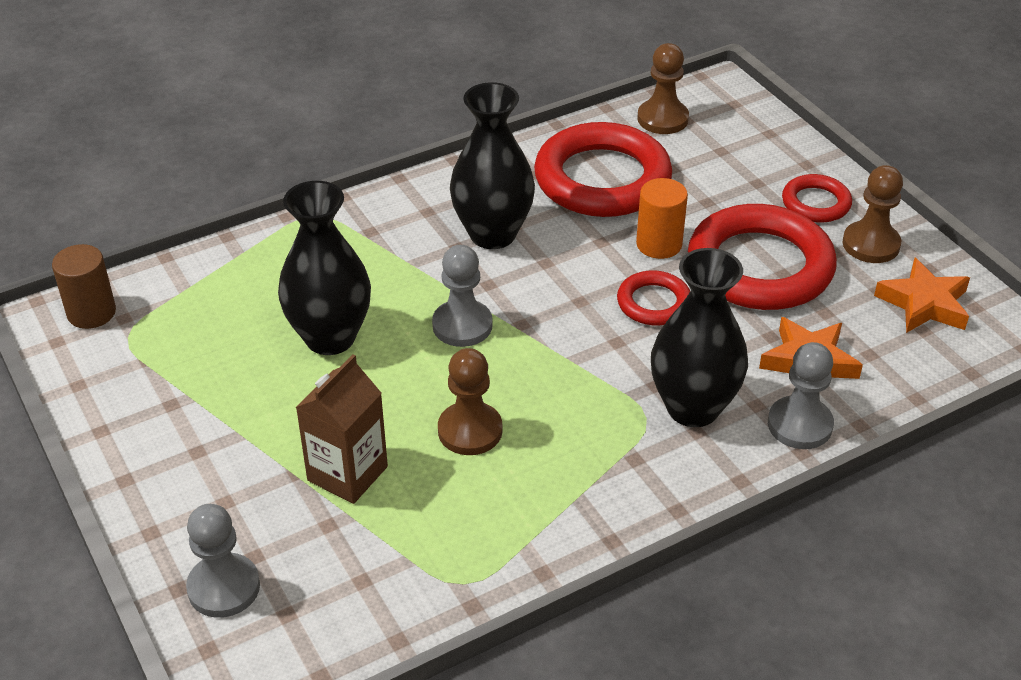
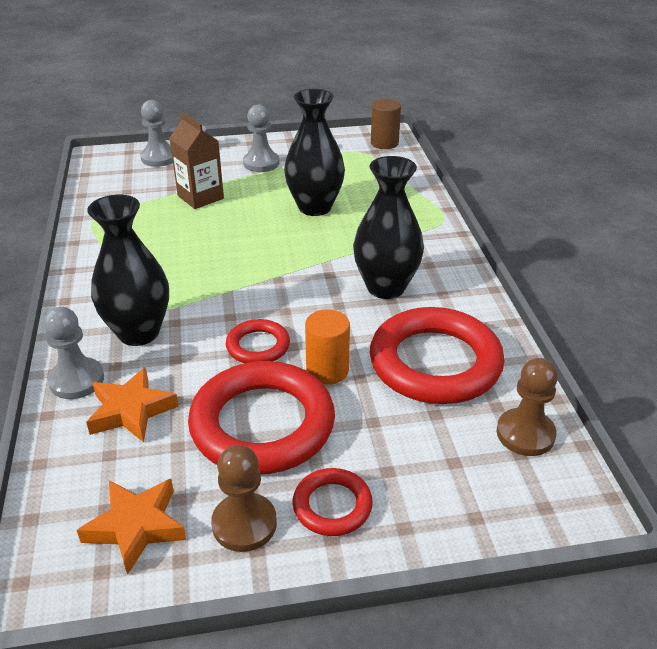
camera: 110 degrees right, 5 degrees down
(462, 325) = (293, 255): grey pawn -> grey pawn (261, 163)
(470, 431) = (197, 240): brown pawn -> none

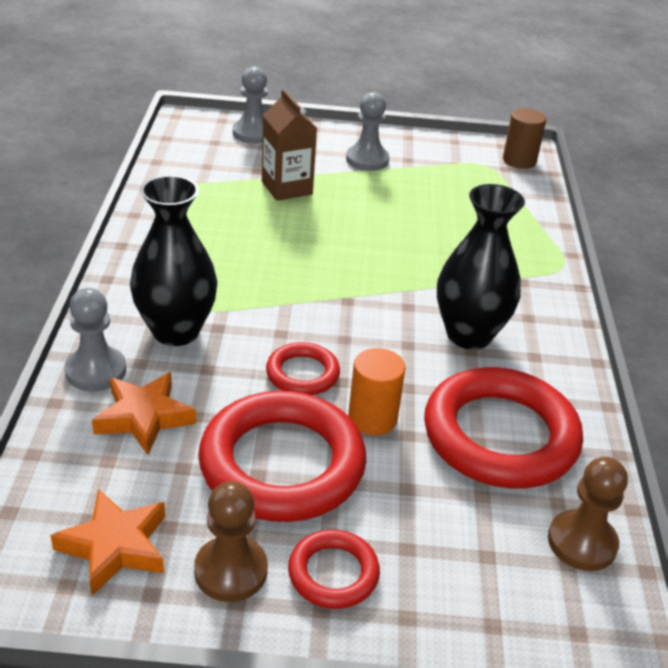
camera: 10 degrees right, 0 degrees up
(315, 207) = (414, 224): black vase -> none

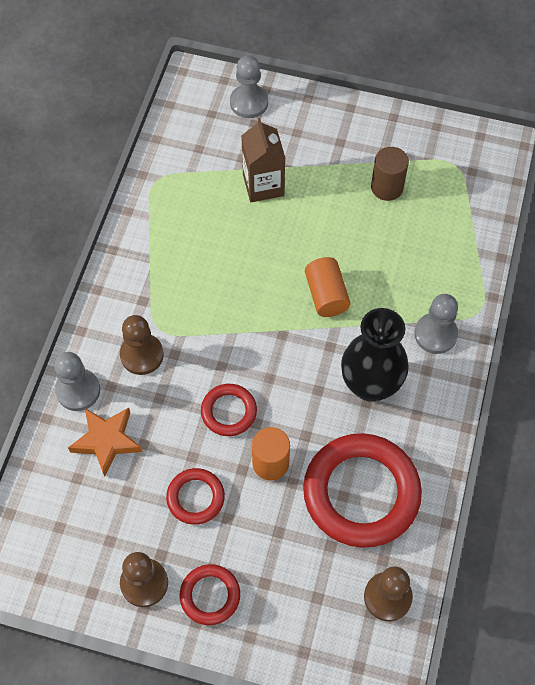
camera: 15 degrees right, 25 degrees up
(115, 546) = (73, 552): orange star -> none
(176, 331) = (142, 355): black vase -> brown pawn
(282, 464) = (195, 498): red ring -> red ring, size x0.50
(367, 160) = (345, 149): grey pawn -> grey pawn (435, 334)
(387, 265) = (326, 295): none -> orange cylinder
(519, 161) = (490, 161): brown cylinder -> brown cylinder (387, 187)

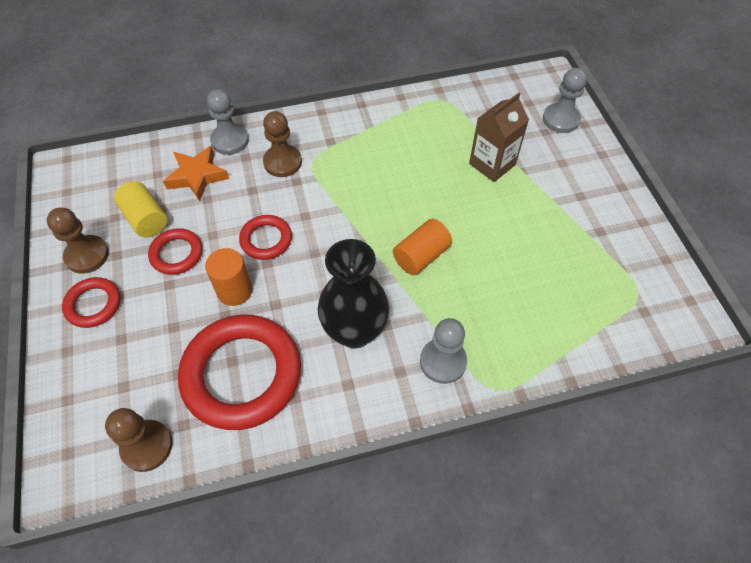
camera: 60 degrees right, 5 degrees down
(132, 511) = (146, 219): none -> yellow cylinder
(387, 187) = (565, 250): brown cylinder -> none

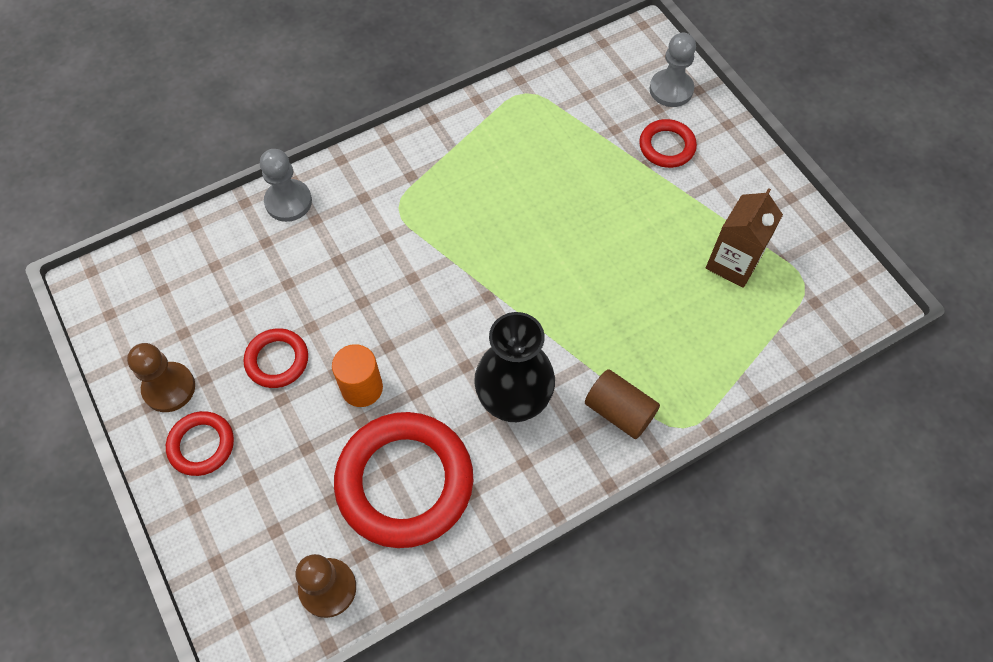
camera: 15 degrees left, 5 degrees up
(146, 219) = (223, 326): yellow cylinder -> none
(197, 176) = (265, 257): orange star -> none
(266, 239) = (377, 318): red ring -> red ring (667, 146)
(282, 162) = (363, 216): brown pawn -> none
(421, 256) = (560, 295): orange cylinder -> none
(443, 361) = (619, 411): grey pawn -> brown cylinder
(492, 164) = (608, 164): brown carton -> brown carton (733, 263)

